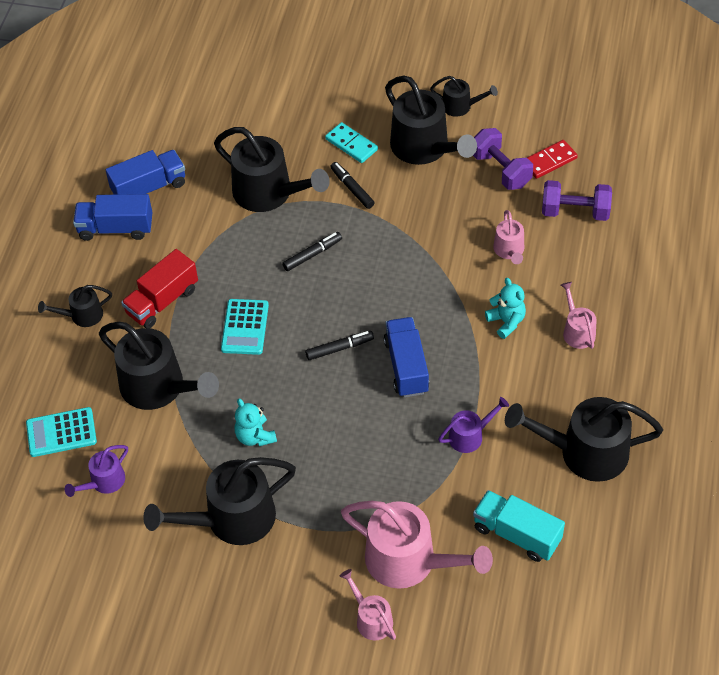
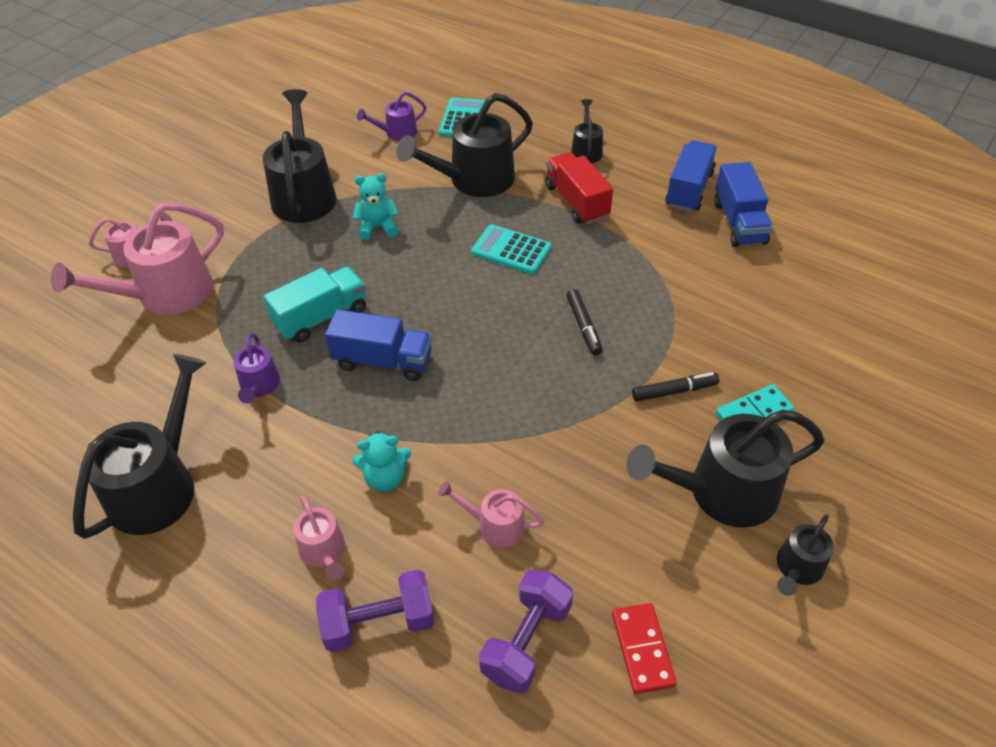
camera: 110 degrees right, 5 degrees down
(104, 482) = (397, 133): purple watering can -> purple watering can turned 90 degrees counterclockwise
(269, 193) = (696, 313): black watering can -> none
(339, 348) = (441, 313): black marker -> none
(501, 170) = (647, 573): purple dumbbell -> purple dumbbell (379, 623)
(516, 534) = (120, 384): turquoise truck -> turquoise truck (321, 317)
(577, 331) = (324, 551): pink watering can -> pink watering can turned 60 degrees clockwise

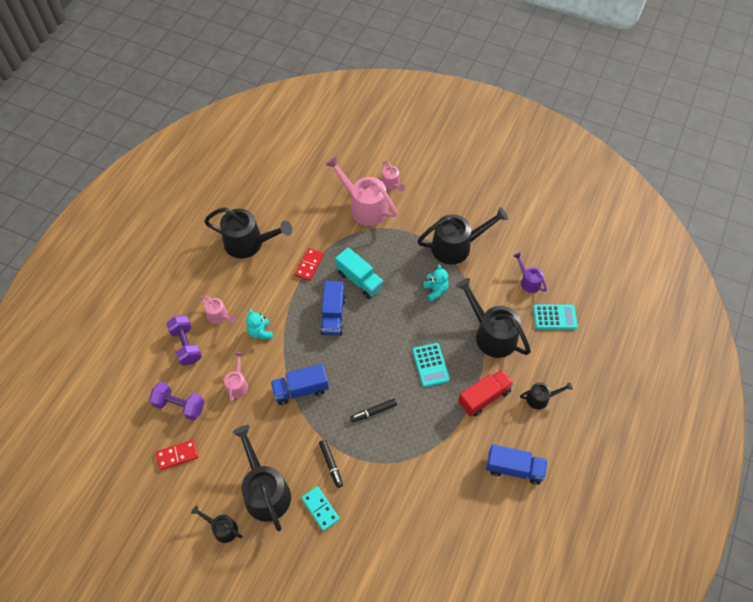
camera: 80 degrees right, 10 degrees up
(259, 386) = (309, 265): purple watering can -> red domino
(324, 551) = (219, 316): pink watering can -> pink watering can turned 105 degrees counterclockwise
(511, 250) = (430, 365): turquoise calculator -> turquoise calculator turned 150 degrees clockwise
(739, 222) = (486, 502): blue truck -> blue truck (300, 390)

